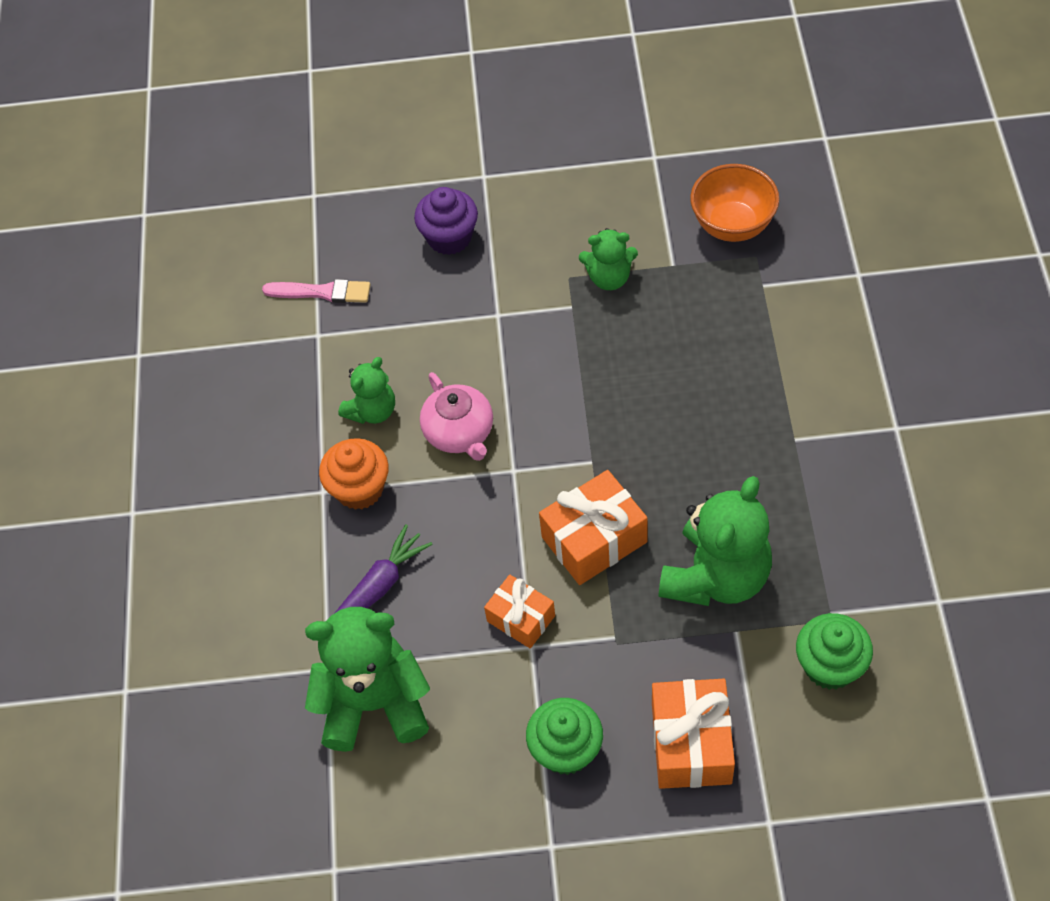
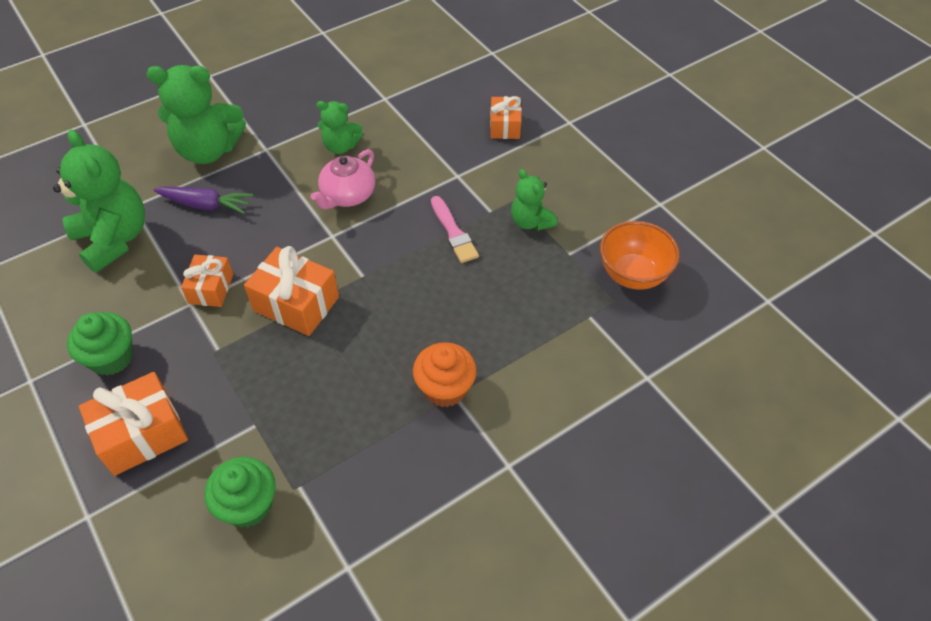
camera: 55 degrees right, 5 degrees down
(322, 292) = (419, 87): pink brush -> pink brush (453, 232)
(359, 489) = (276, 165): orange cupcake -> orange cupcake (445, 388)
(449, 237) = (505, 126): purple cupcake -> orange gift
(716, 576) = (299, 392): green teddy bear -> green teddy bear (208, 150)

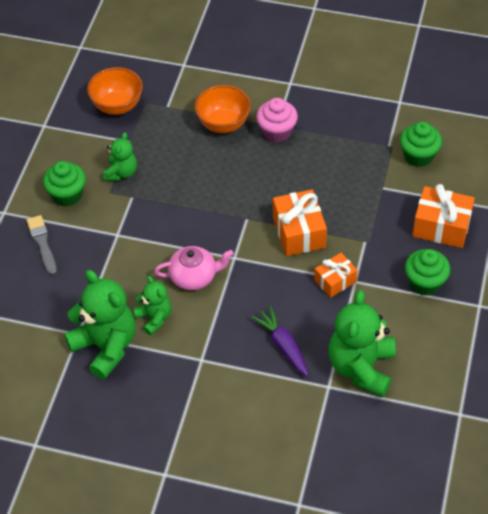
camera: 130 degrees left, 0 degrees up
(208, 150) = (238, 393): green teddy bear -> green teddy bear (105, 347)
(445, 388) = (277, 132): orange cupcake -> pink cupcake
(453, 232) = (168, 202): pink brush -> none
(505, 126) = (42, 243): orange gift -> grey brush
(510, 347) = (223, 124): none -> orange bowl
(544, 170) = (67, 195): none -> green cupcake

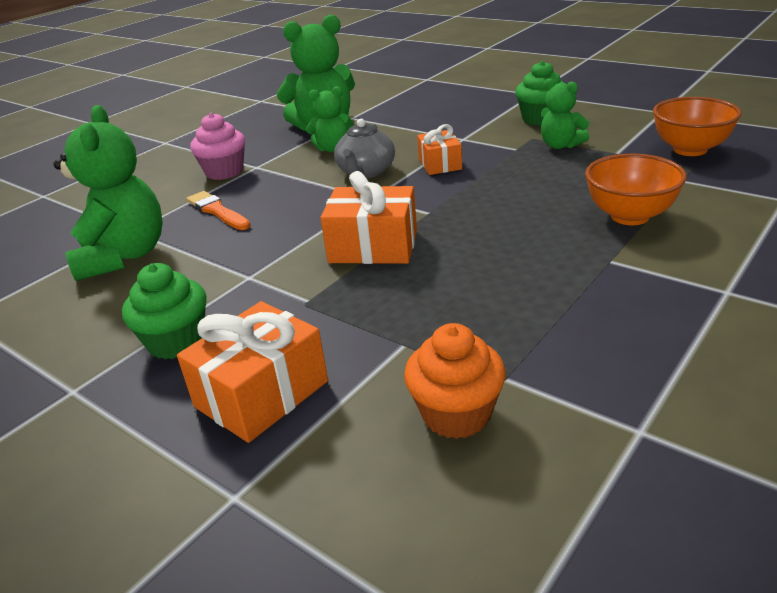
camera: 115 degrees right, 20 degrees down
(42, 243) = (478, 107): grey brush -> none
(194, 276) = (366, 172): pink teapot -> grey teapot
(277, 132) = (595, 258): pink cupcake -> pink cupcake (224, 172)
(283, 345) = (217, 211): purple carrot -> orange brush
(335, 281) = (266, 261): orange gift -> orange gift (440, 164)
(361, 367) = (123, 256): green teddy bear -> green teddy bear turned 45 degrees clockwise
(418, 156) = (456, 414): green cupcake -> orange cupcake

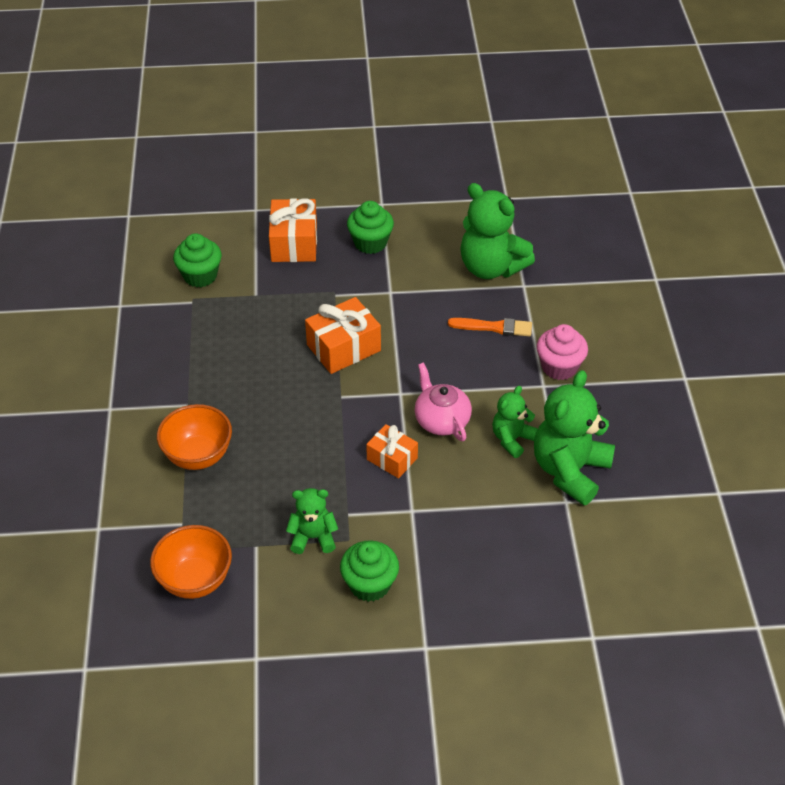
camera: 135 degrees right, 15 degrees up
(366, 172) = (441, 420): grey teapot -> pink teapot
(456, 414) = (200, 276): orange cupcake -> green cupcake

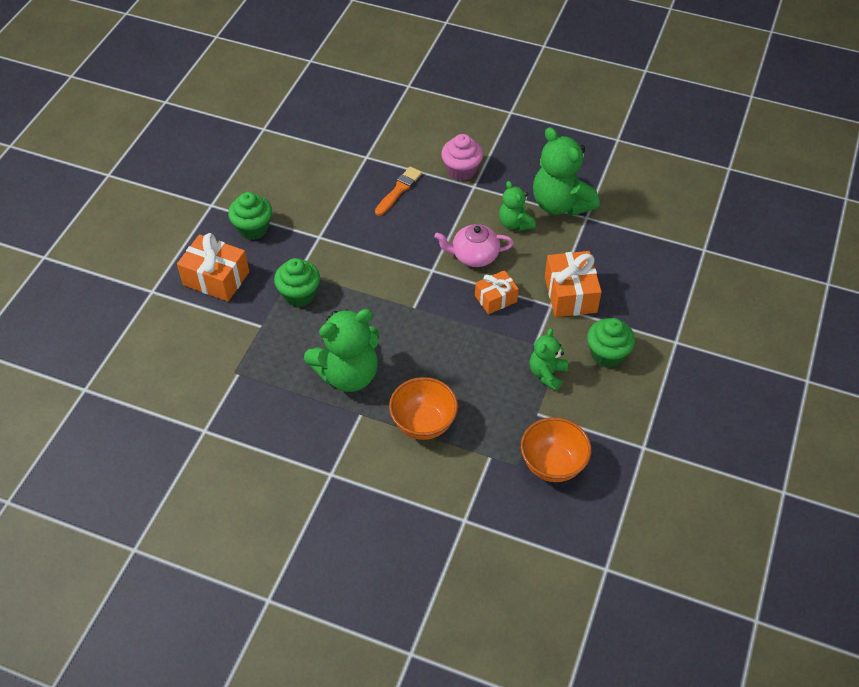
camera: 65 degrees left, 5 degrees up
(200, 276) = (209, 357): green cupcake -> green cupcake (299, 294)
(343, 348) = (362, 287): orange gift -> orange gift (570, 294)
(491, 267) = (334, 167): green teddy bear -> green teddy bear (348, 374)

